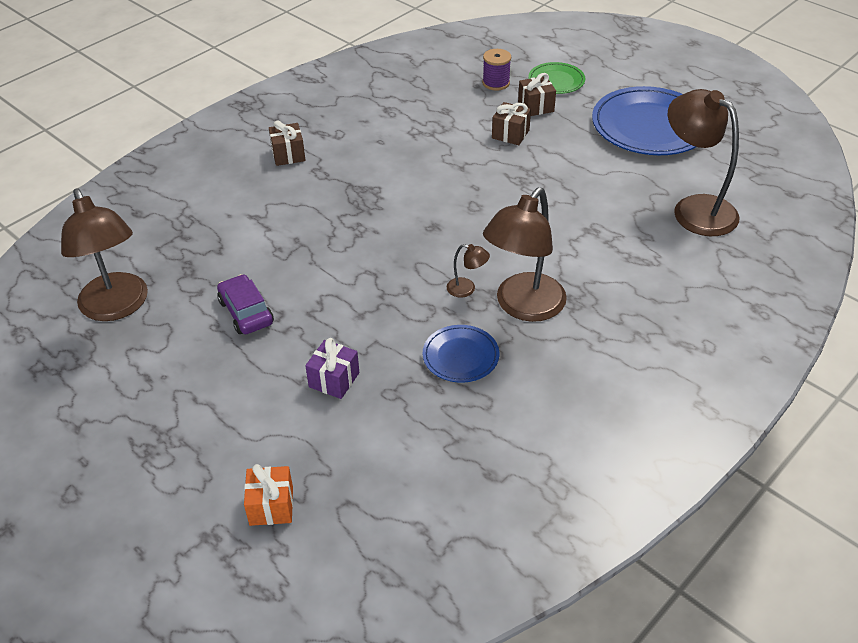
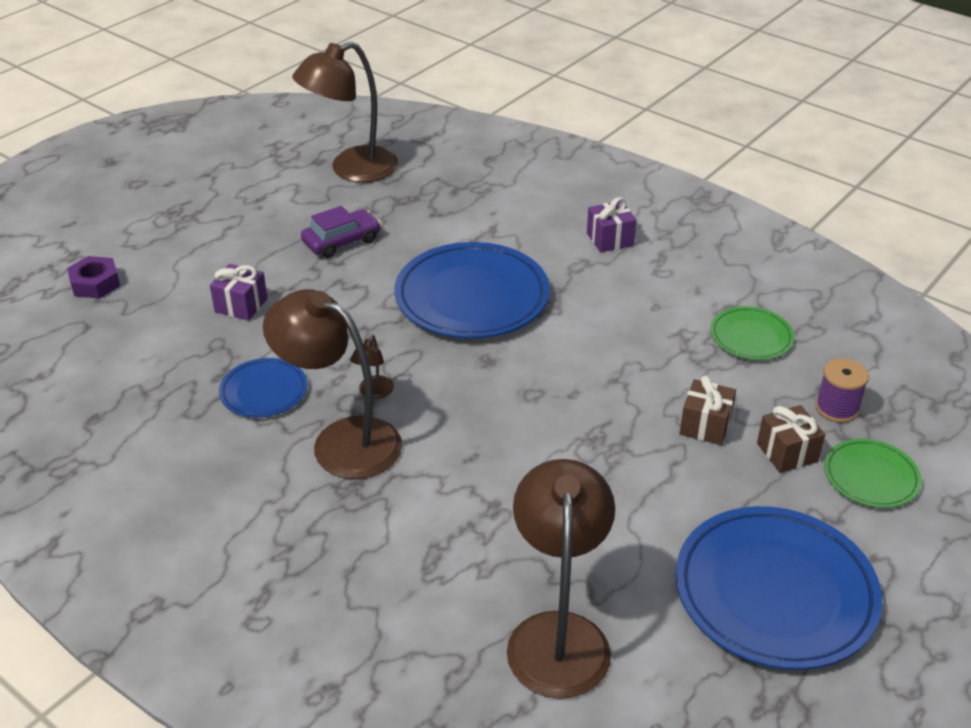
camera: 85 degrees right, 5 degrees down
(271, 506) = (95, 283): orange gift -> purple nut
(288, 155) = (610, 239): brown gift -> purple gift
(350, 232) = (472, 296): none -> blue plate
(421, 105) = (751, 337): none -> green plate
(694, 209) = (558, 634): brown lamp -> brown lamp turned 45 degrees counterclockwise

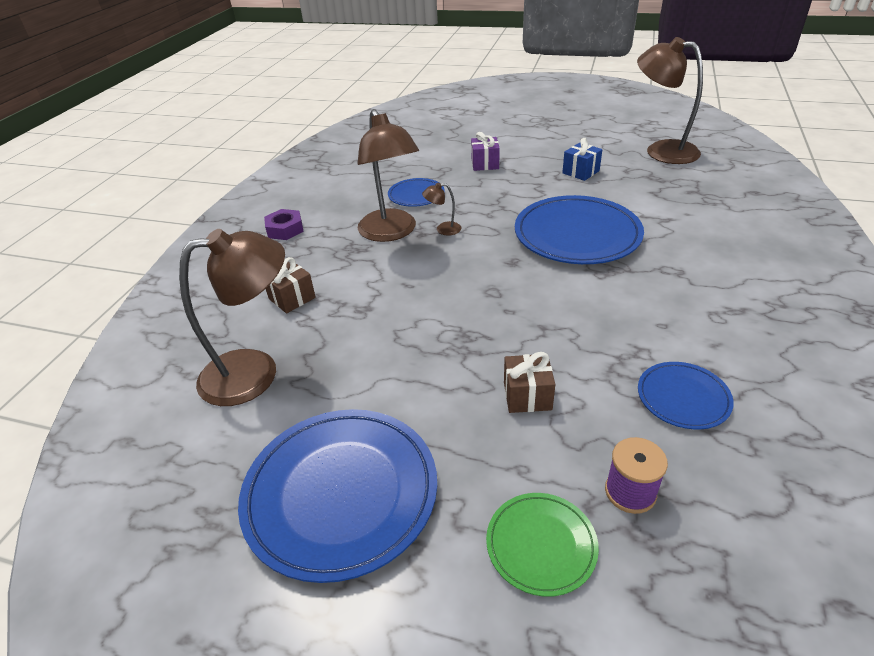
camera: 70 degrees right, 0 degrees up
(95, 283) = (464, 124): purple nut -> purple nut (285, 229)
(341, 241) = (580, 172): purple car -> blue gift
(341, 441) = (391, 233): brown lamp -> brown lamp turned 150 degrees clockwise
(610, 239) = (727, 276): purple gift -> none
(751, 337) = (683, 398): green plate -> blue plate
(787, 452) = (531, 463): brown gift -> brown gift (292, 298)

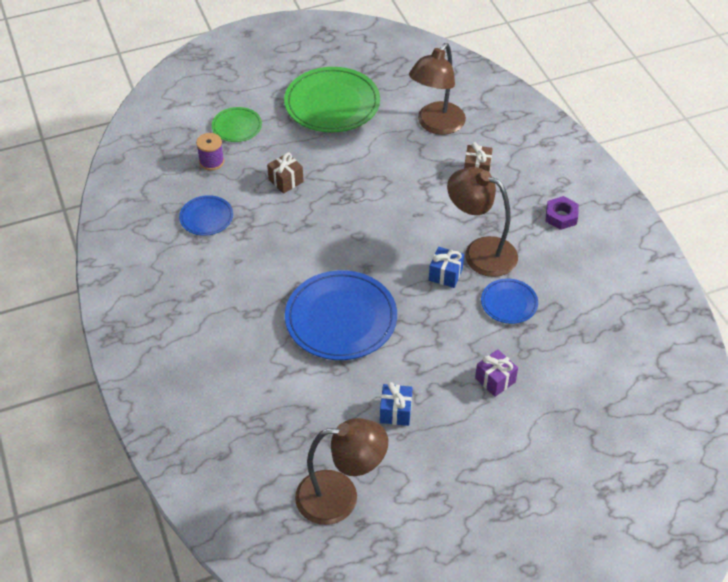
camera: 140 degrees right, 10 degrees up
(341, 493) = (332, 104): blue plate -> green plate
(443, 229) = (445, 274): brown lamp -> blue gift

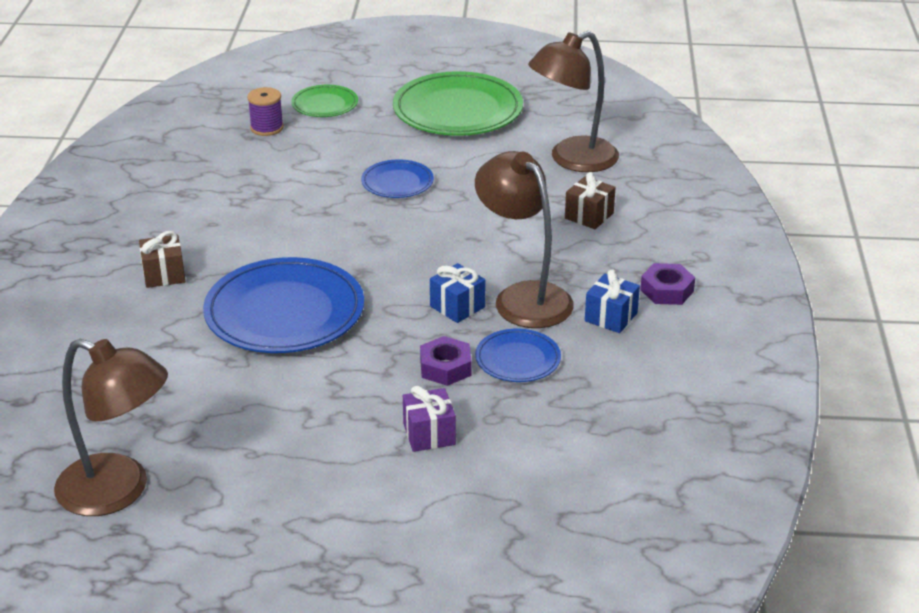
camera: 25 degrees right, 15 degrees down
(206, 217) = (214, 175): blue plate -> blue plate (397, 182)
(286, 181) = (337, 166): brown gift -> brown gift (164, 275)
(395, 412) = (268, 426): blue gift -> blue gift (611, 317)
(470, 325) = (445, 367): none -> purple nut

